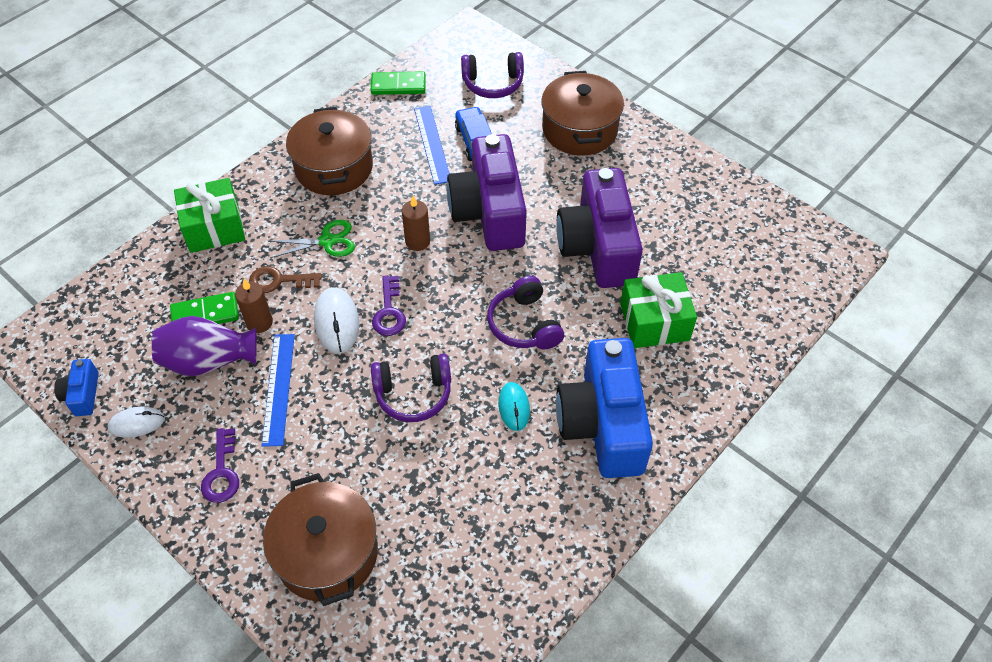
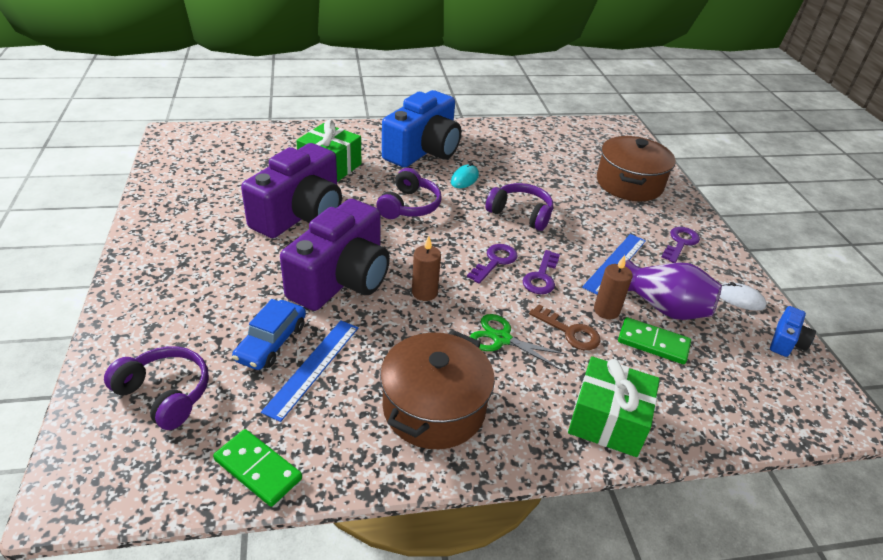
camera: 145 degrees left, 15 degrees down
(337, 322) = (541, 277): white mouse -> purple key
(579, 129) = (174, 293): brown pot -> none

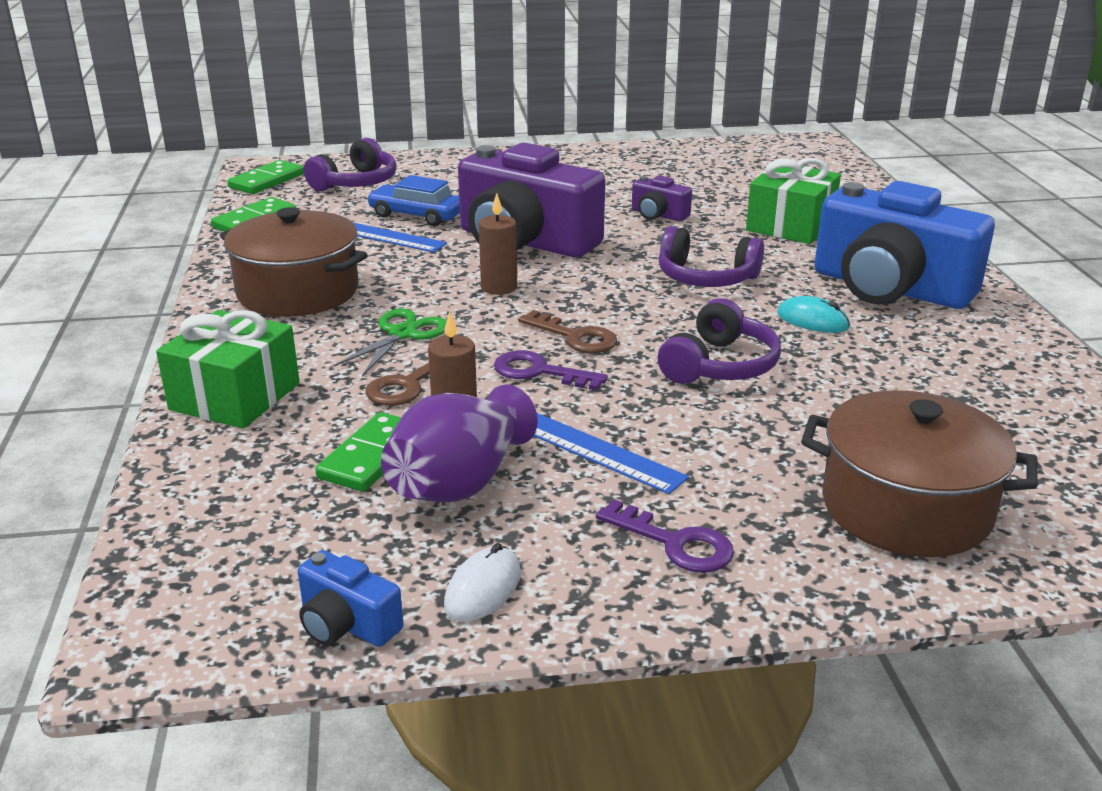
camera: 95 degrees right, 10 degrees down
(126, 480) = (267, 181): none -> green domino
(300, 214) = (658, 215): purple camera -> purple camera, size x0.43
(495, 261) = (575, 337): purple key -> brown key

